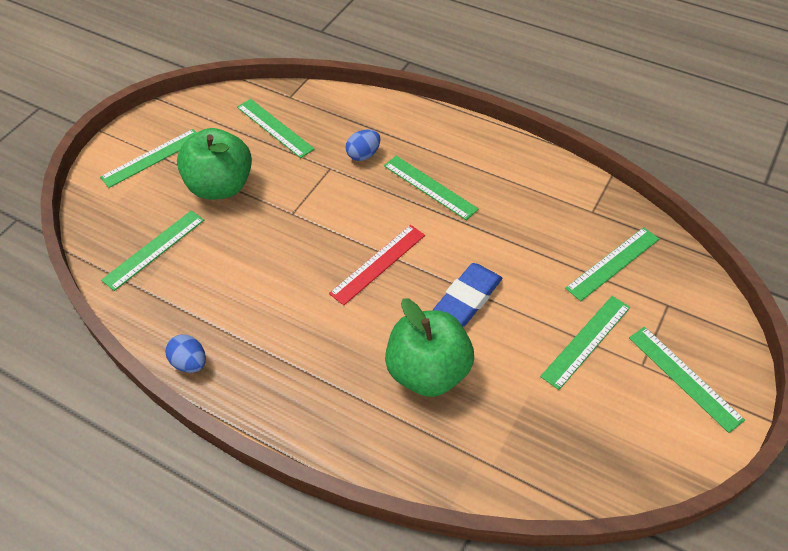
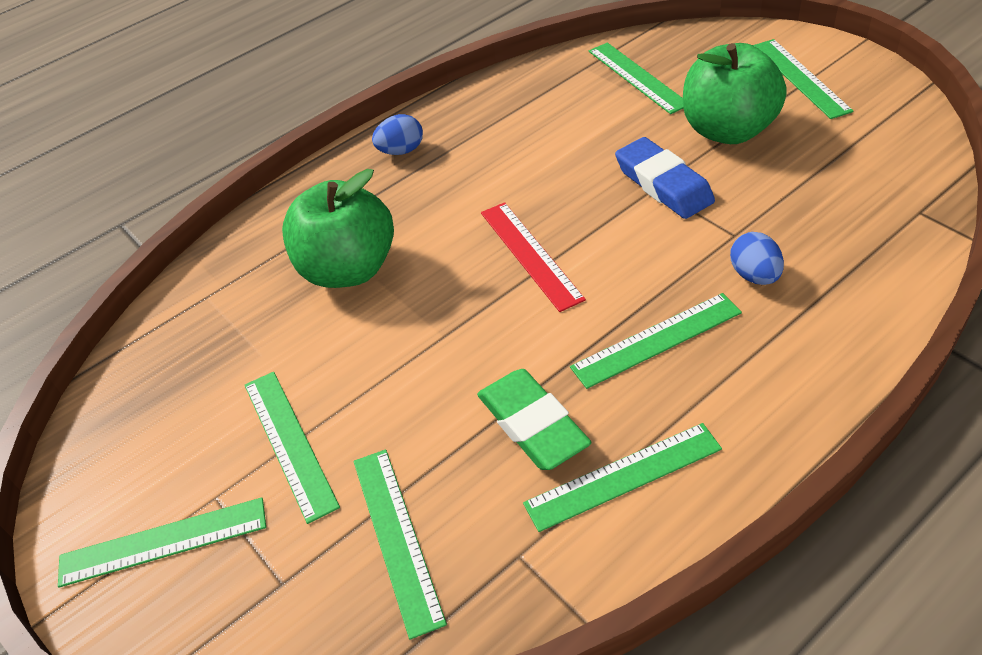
camera: 115 degrees right, 5 degrees down
(190, 363) = (469, 97): blue egg -> blue egg (401, 151)
(274, 128) = (841, 188): green ruler -> green ruler (623, 476)
(467, 298) = (429, 332): blue eraser -> blue eraser (663, 184)
(513, 226) = (532, 424): none -> green eraser

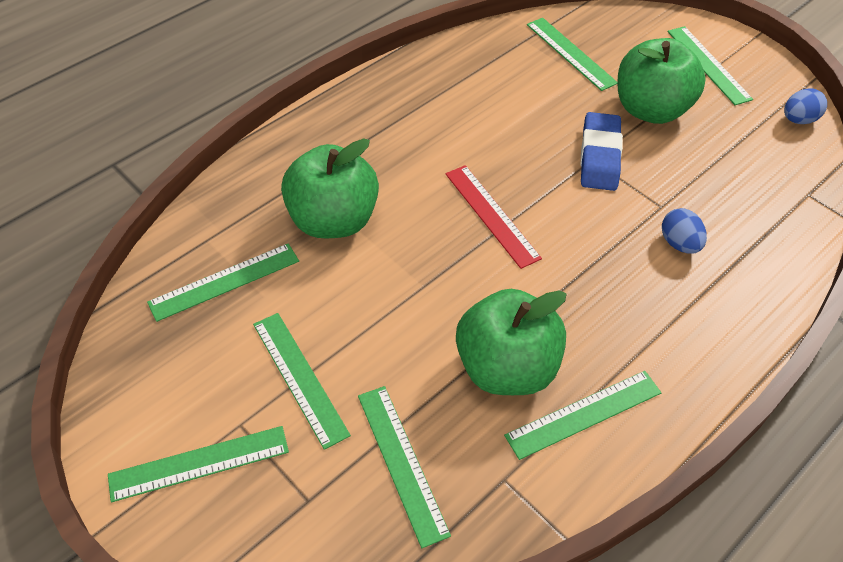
camera: 10 degrees left, 5 degrees up
(401, 151) = (368, 109): blue egg -> blue egg (798, 120)
(532, 424) = (506, 367): green eraser -> green apple
(656, 339) = (603, 297): green ruler -> green ruler (224, 281)
(663, 184) = (599, 156): blue eraser -> blue eraser turned 45 degrees clockwise

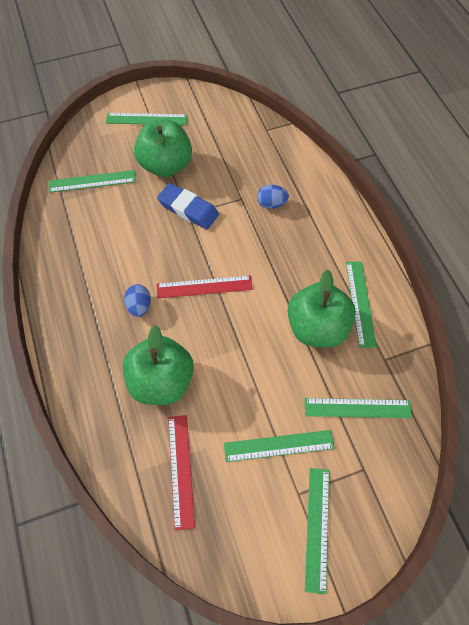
camera: 65 degrees left, 10 degrees up
(224, 281) = (180, 470): green ruler -> red ruler
(798, 120) = (213, 104): blue egg -> blue egg (139, 306)

